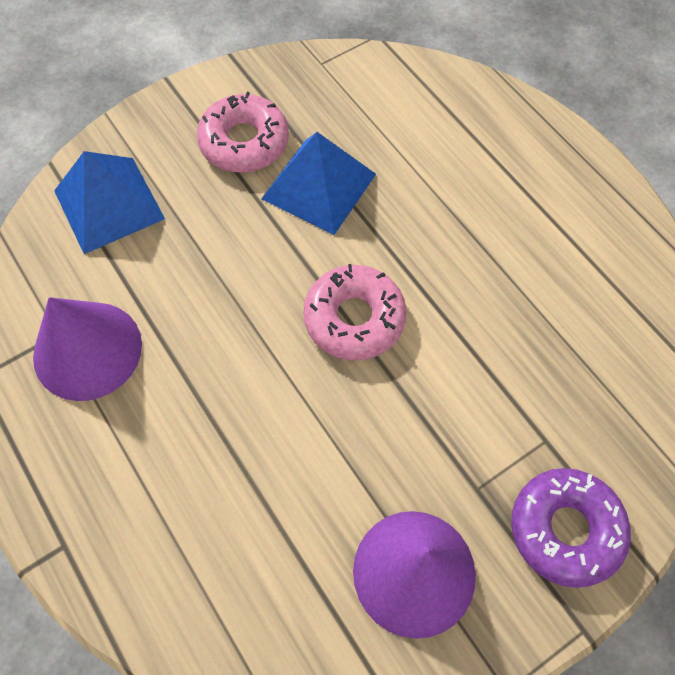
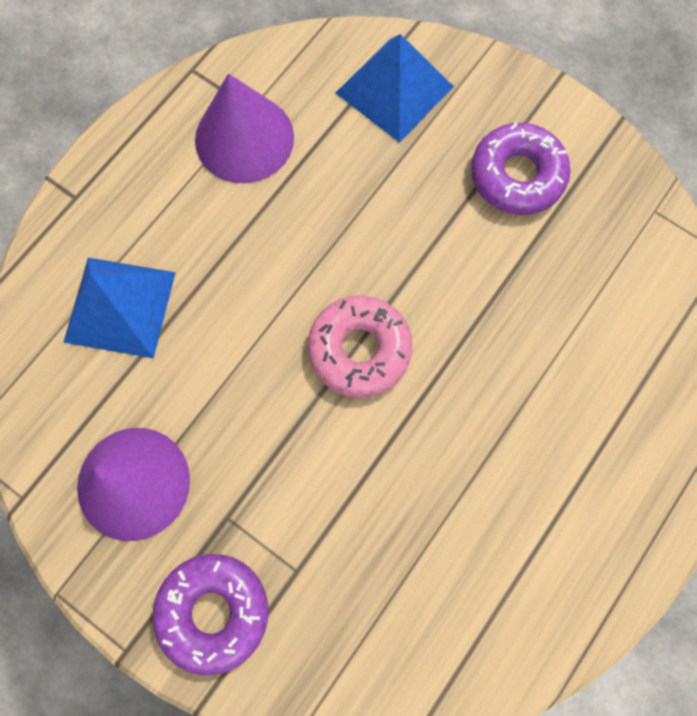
camera: 70 degrees right, 10 degrees up
(244, 142) = (517, 176): pink donut -> purple donut
(319, 186) = (495, 265): blue pyramid -> blue pyramid (120, 307)

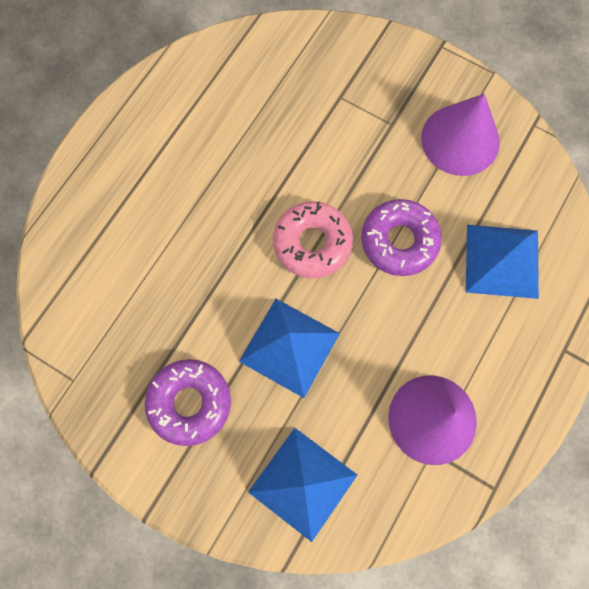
camera: 175 degrees right, 0 degrees up
(213, 611) = (390, 70): purple donut -> purple donut (399, 241)
(399, 226) = (289, 347): none -> blue pyramid

